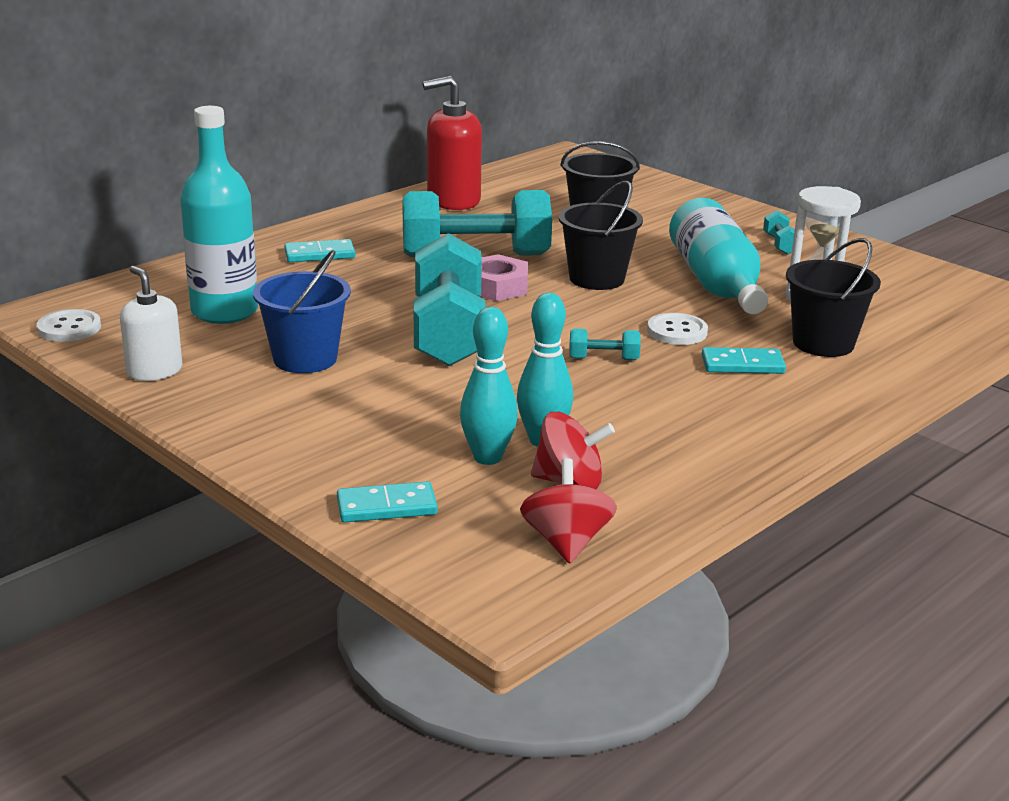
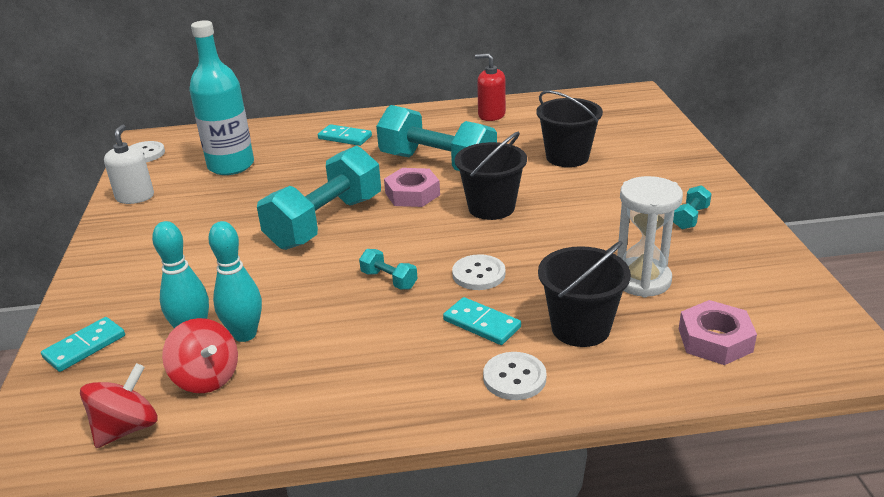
camera: 40 degrees right, 5 degrees up
(305, 359) = (217, 214): blue bucket -> none
(386, 506) = (84, 347): turquoise domino -> turquoise domino turned 75 degrees counterclockwise
(453, 200) = (491, 115): red soap dispenser -> red soap dispenser, size x0.65
(716, 284) = (577, 240): turquoise bottle -> none
(830, 391) = (514, 378): none -> white button
(927, 321) = (715, 340): none -> pink nut

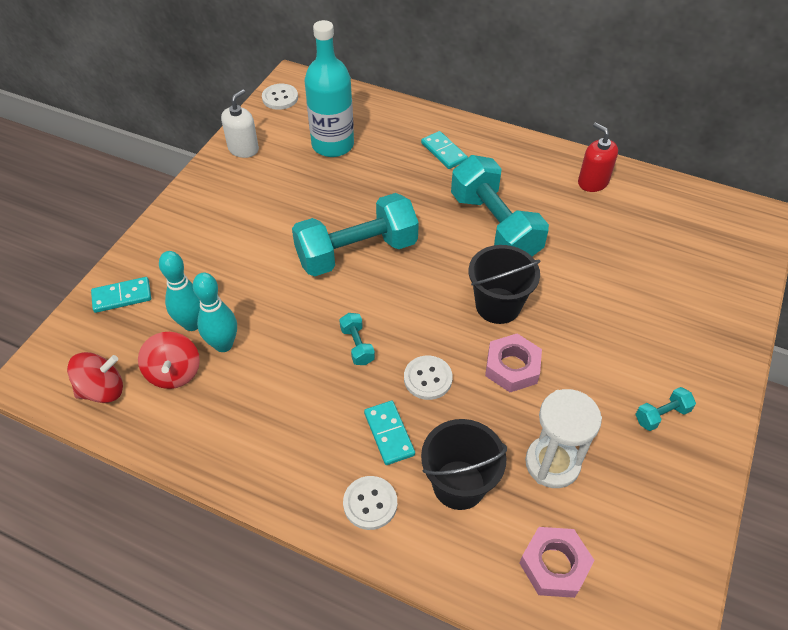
camera: 30 degrees right, 20 degrees up
(412, 194) = (446, 254): pink nut -> pink nut (512, 367)
(567, 157) = (616, 275): black bucket -> none

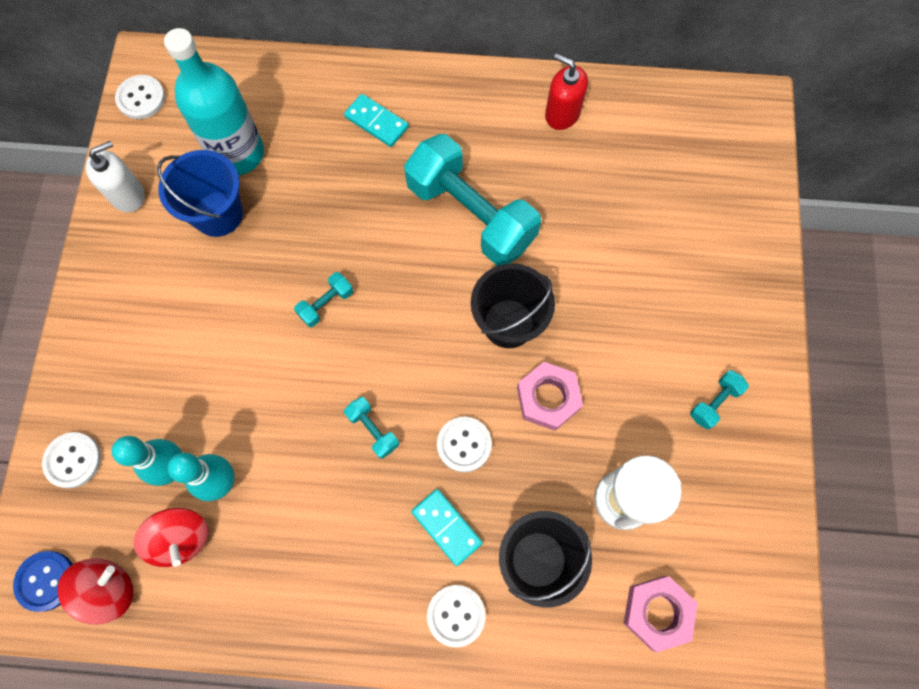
camera: 20 degrees left, 20 degrees up
(61, 368) = (46, 581): none -> blue button
(122, 296) = (73, 460): turquoise domino -> white button
(243, 149) = (128, 195): white soap dispenser -> white soap dispenser turned 45 degrees clockwise
(301, 176) = (218, 214): none -> blue bucket
(356, 252) = (326, 304): turquoise dumbbell -> turquoise dumbbell, size x0.41

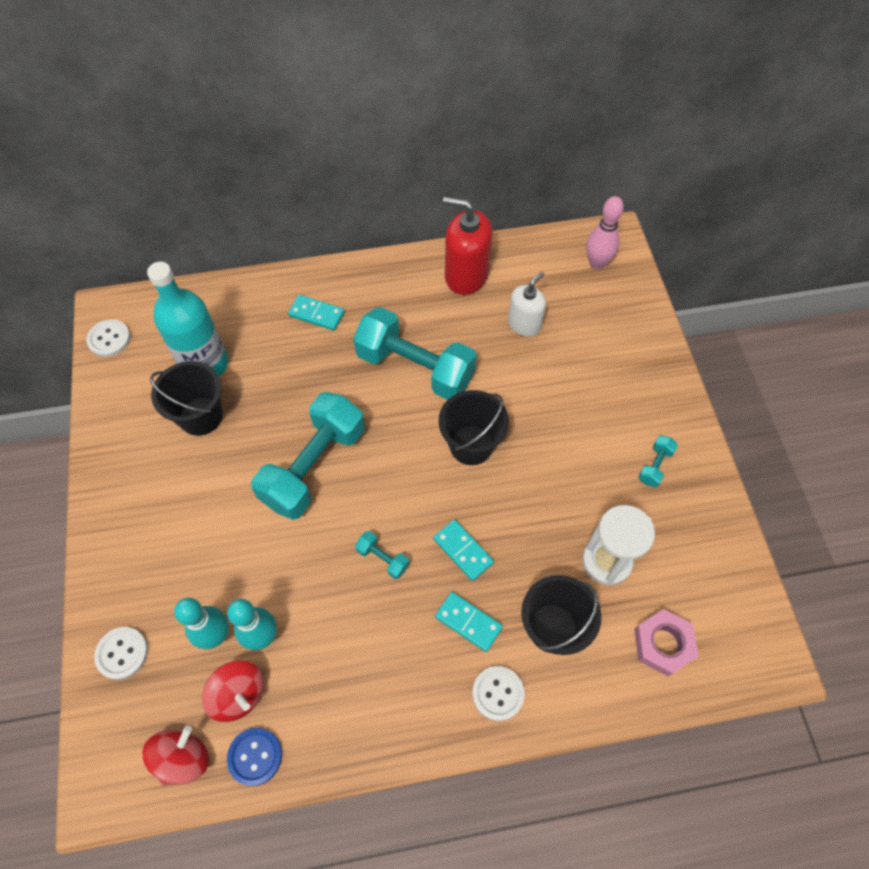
camera: 15 degrees left, 10 degrees down
(46, 581) = (122, 766): blue button -> blue button (255, 756)
(128, 195) = (117, 419): white soap dispenser -> white soap dispenser (524, 324)
(218, 214) = (201, 416): blue bucket -> black bucket
(326, 304) = (314, 466): turquoise dumbbell -> turquoise dumbbell, size x2.44
(464, 444) = (463, 550): white button -> turquoise domino
(548, 398) = (521, 496): pink nut -> none
(562, 114) = (466, 275): red soap dispenser -> red soap dispenser, size x1.55
(724, 135) = (597, 263): none -> pink bowling pin

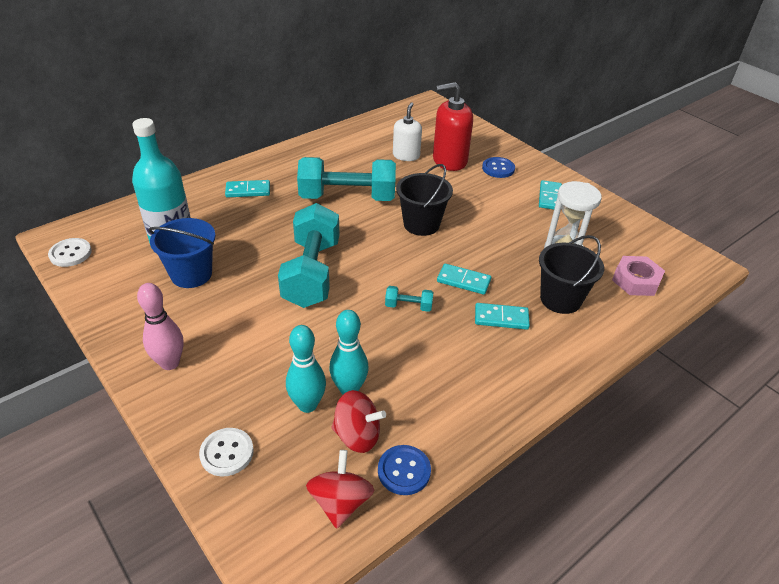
camera: 30 degrees left, 20 degrees down
(201, 416) = (191, 274): black bucket -> blue bucket
(466, 275) = (345, 143): red soap dispenser -> red soap dispenser (449, 160)
(498, 693) = (556, 349): white button -> none
(597, 263) = (429, 117): pink bowling pin -> pink bowling pin (170, 363)
(623, 391) = (498, 168): none -> blue button
(655, 466) = (550, 197): turquoise dumbbell -> turquoise domino

